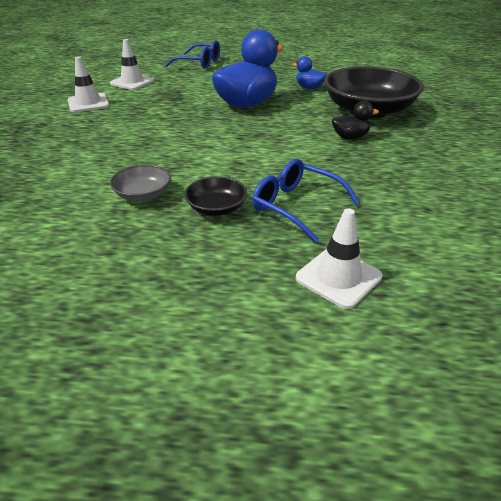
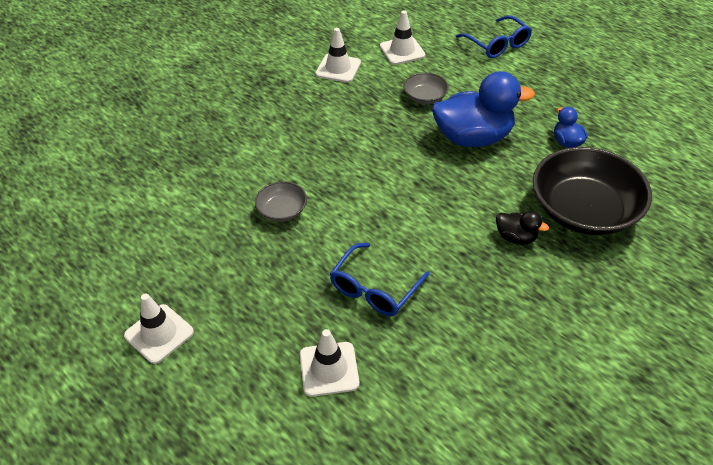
camera: 40 degrees right, 10 degrees up
(116, 355) = (159, 334): none -> white traffic cone
(182, 97) = (425, 97): none -> grey bowl
(216, 208) = (317, 255): black bowl -> none
(296, 206) = (374, 289): blue glasses -> blue glasses turned 135 degrees counterclockwise

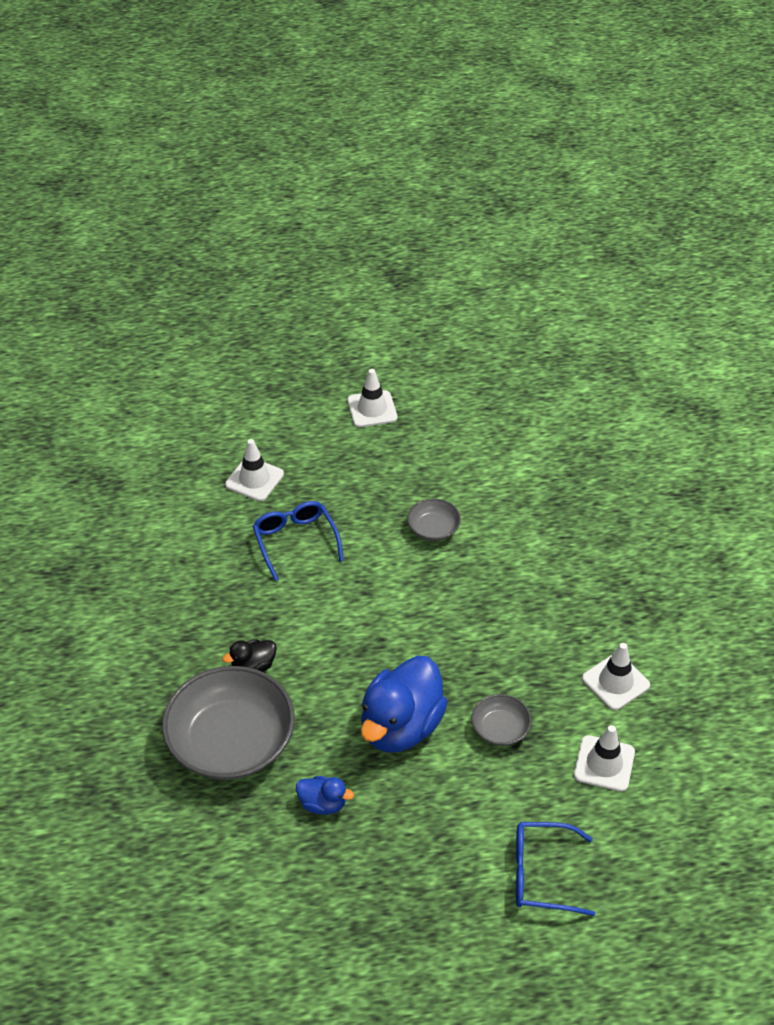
camera: 125 degrees right, 0 degrees up
(584, 210) = (231, 741): black bowl -> grey bowl

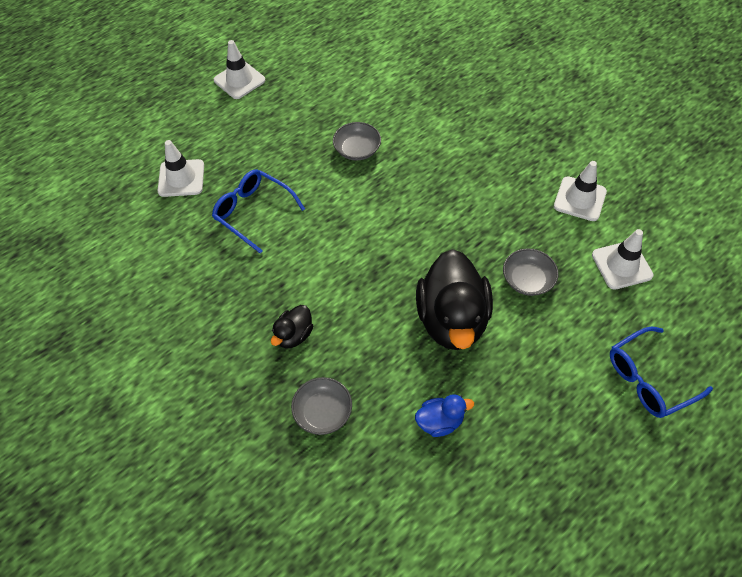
camera: 30 degrees left, 10 degrees up
(231, 741) = (323, 412): grey bowl -> grey bowl, size x0.46
(401, 726) = (452, 320): blue duck -> black duck

